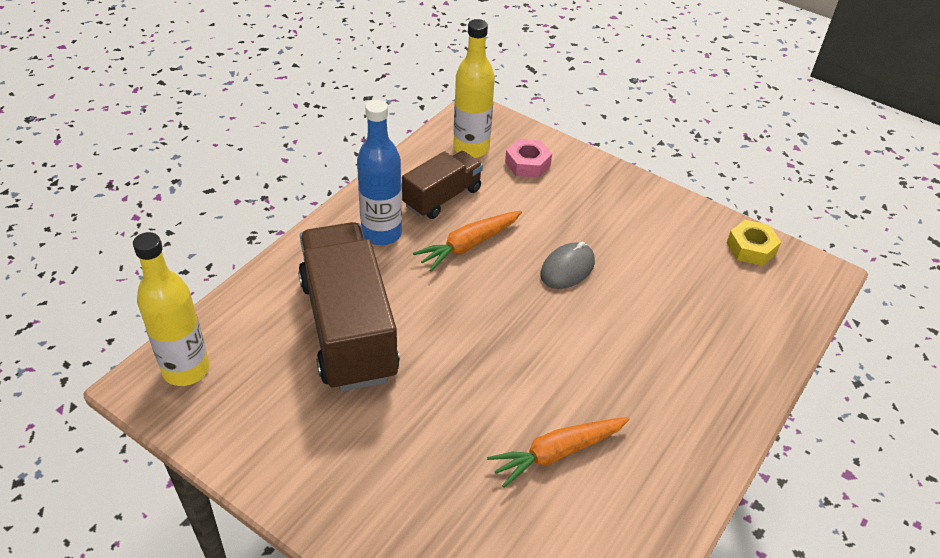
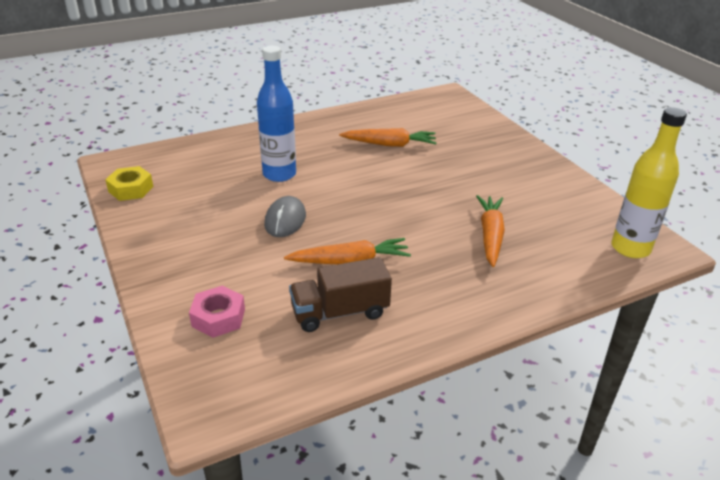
camera: 150 degrees left, 10 degrees down
(349, 328) = (490, 235): brown truck -> orange carrot
(382, 233) = (424, 297): blue bottle -> blue bottle (279, 174)
(471, 148) = (260, 359): yellow bottle -> none
(567, 268) = (285, 220): grey mouse -> grey mouse turned 60 degrees counterclockwise

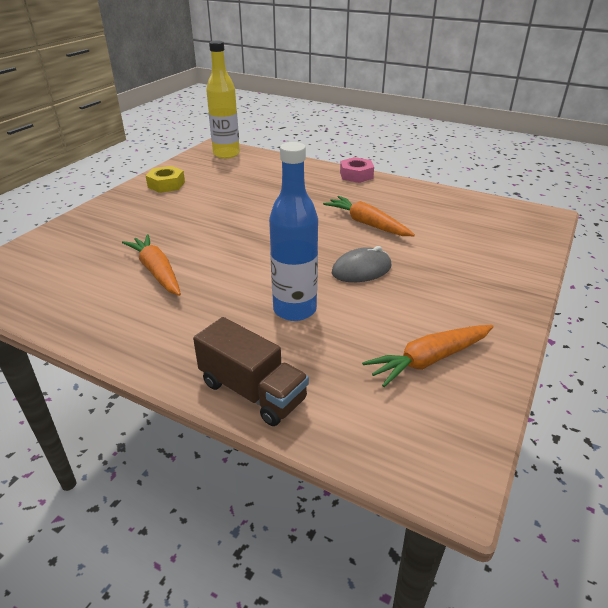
camera: 125 degrees left, 0 degrees up
(131, 189) = (462, 402): yellow nut -> yellow nut (166, 184)
(218, 317) = (494, 244): pink nut -> pink nut (356, 175)
(340, 312) = (417, 209): brown truck -> brown truck (252, 391)
(490, 235) = (266, 190): orange carrot -> orange carrot (429, 360)

